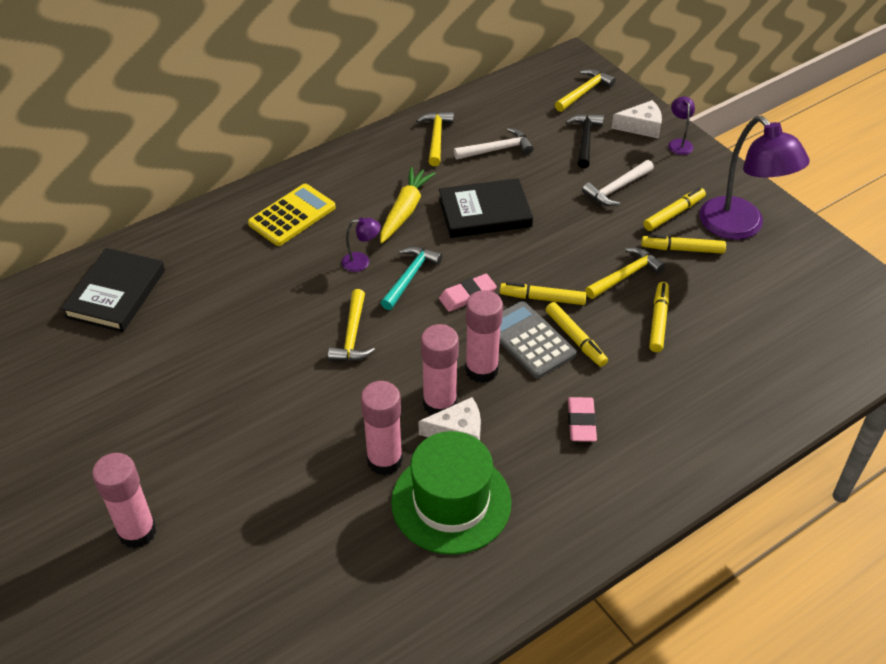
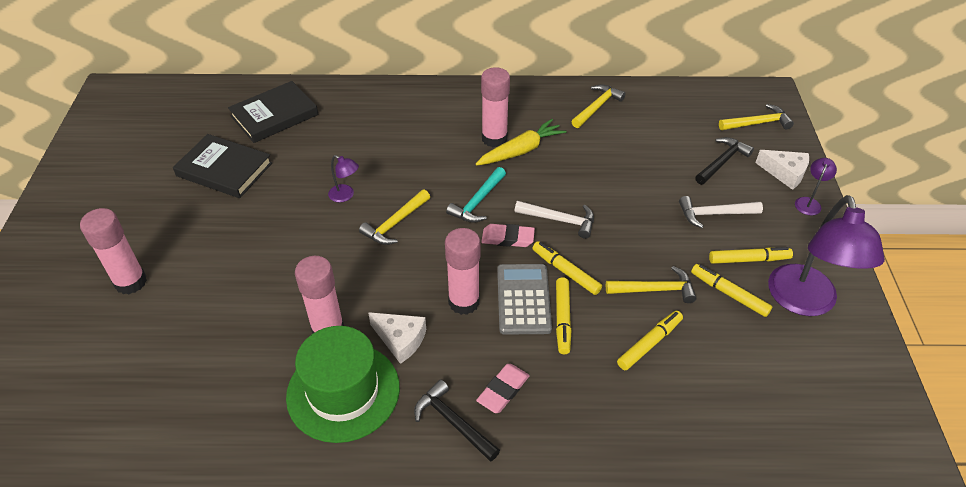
camera: 35 degrees right, 0 degrees up
(292, 215) = (436, 116): yellow calculator -> none
(361, 262) = (453, 173): purple lamp -> purple lamp (345, 195)
(410, 277) = (478, 202): turquoise hammer -> turquoise hammer turned 150 degrees clockwise
(439, 404) = (407, 310): pink glue stick -> pink glue stick (494, 138)
(485, 212) = (582, 181): black book -> black book (224, 169)
(497, 149) = (638, 137): white hammer -> white hammer (560, 220)
(565, 470) = (453, 422): none -> black hammer

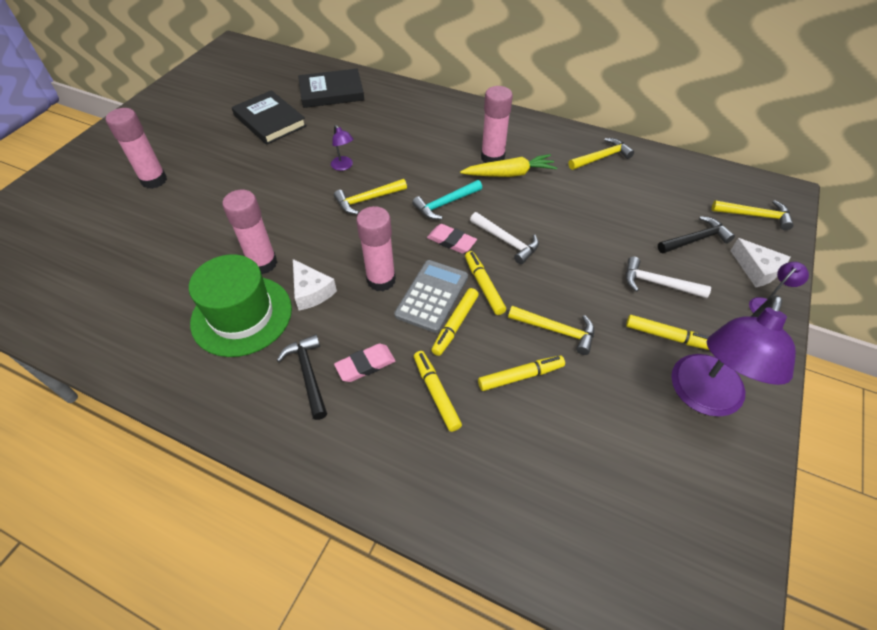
camera: 25 degrees right, 5 degrees up
(729, 294) = (627, 361): yellow marker -> yellow marker (436, 393)

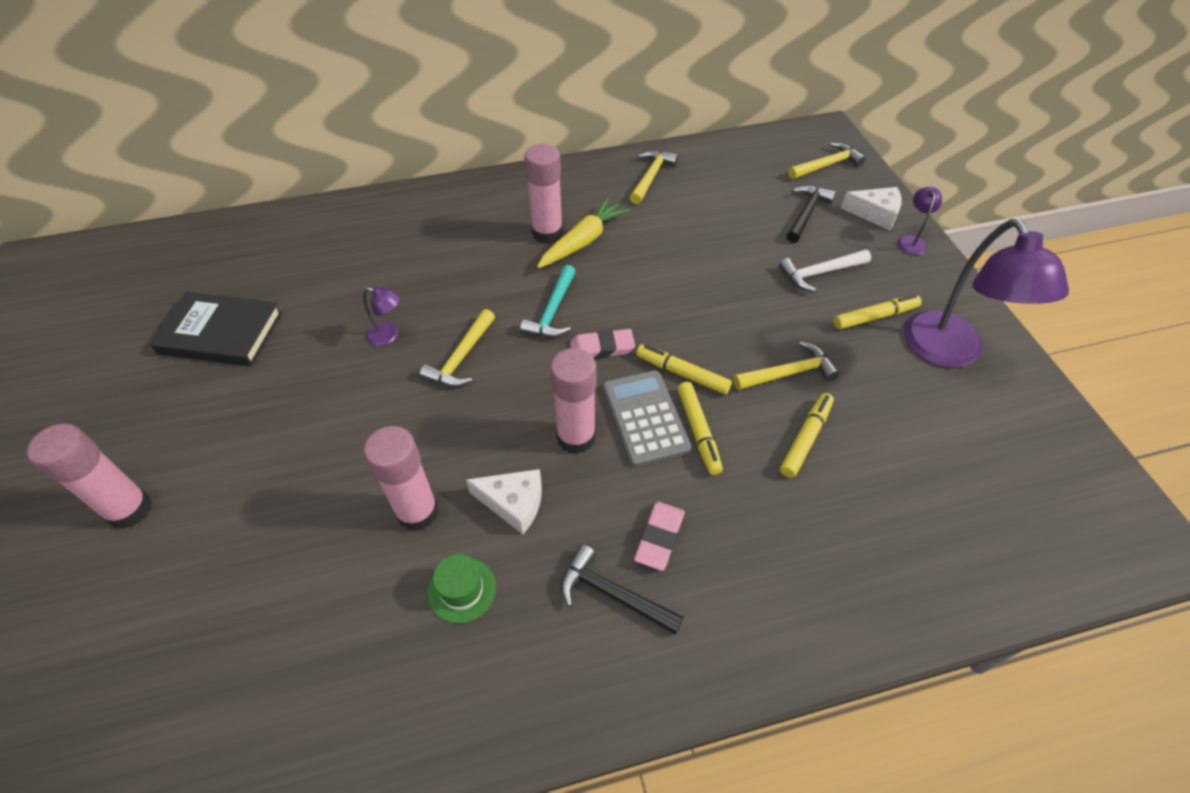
camera: 40 degrees left, 0 degrees up
(242, 315) = (462, 590): green hat -> green hat, size x0.46
(331, 92) = (268, 253): black book -> none
(436, 393) = (755, 512): yellow marker -> none
(506, 241) = (654, 314): white hammer -> none

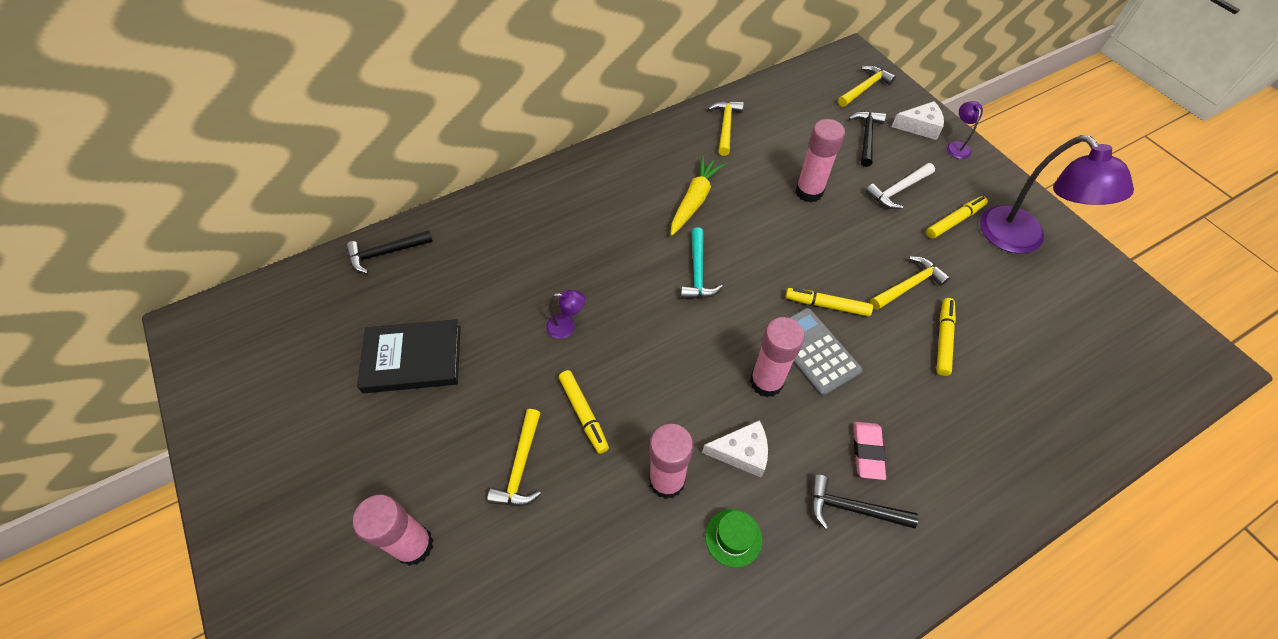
camera: 15 degrees left, 5 degrees up
(247, 232) = (386, 253): none -> black hammer
(461, 357) = (639, 333): yellow hammer -> yellow hammer (520, 466)
(547, 233) = (661, 199): pink glue stick -> pink glue stick (809, 192)
(602, 348) = (753, 297): pink eraser -> none
(698, 431) = (860, 353): yellow marker -> yellow marker (584, 413)

